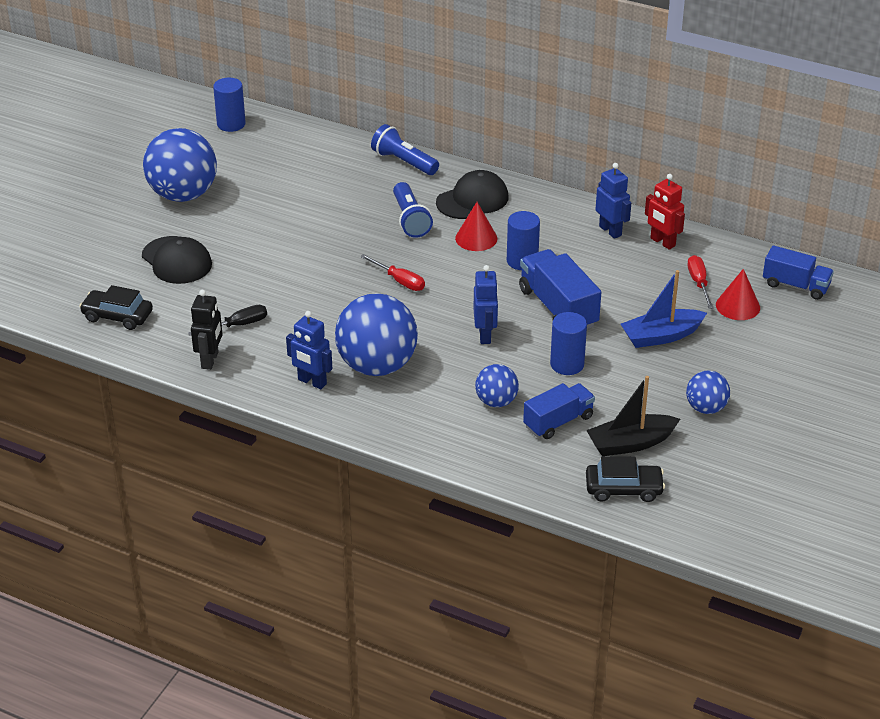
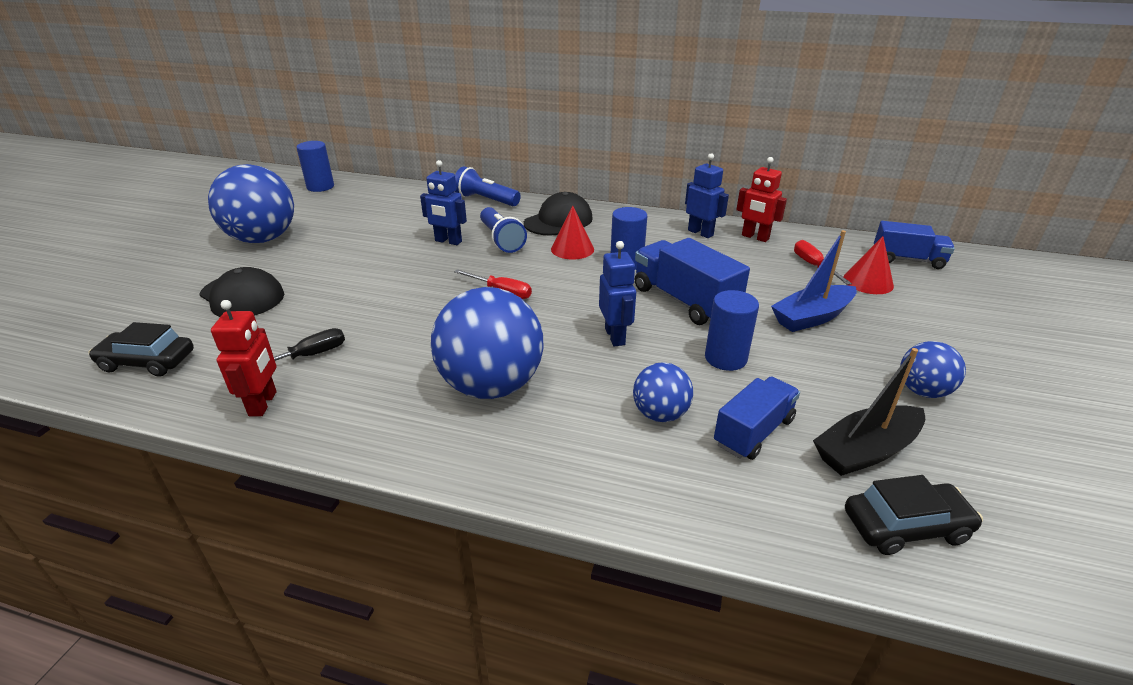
camera: 10 degrees left, 5 degrees down
(210, 360) = (263, 404): black robot -> red robot
(312, 382) = (405, 417): blue robot -> blue robot (448, 241)

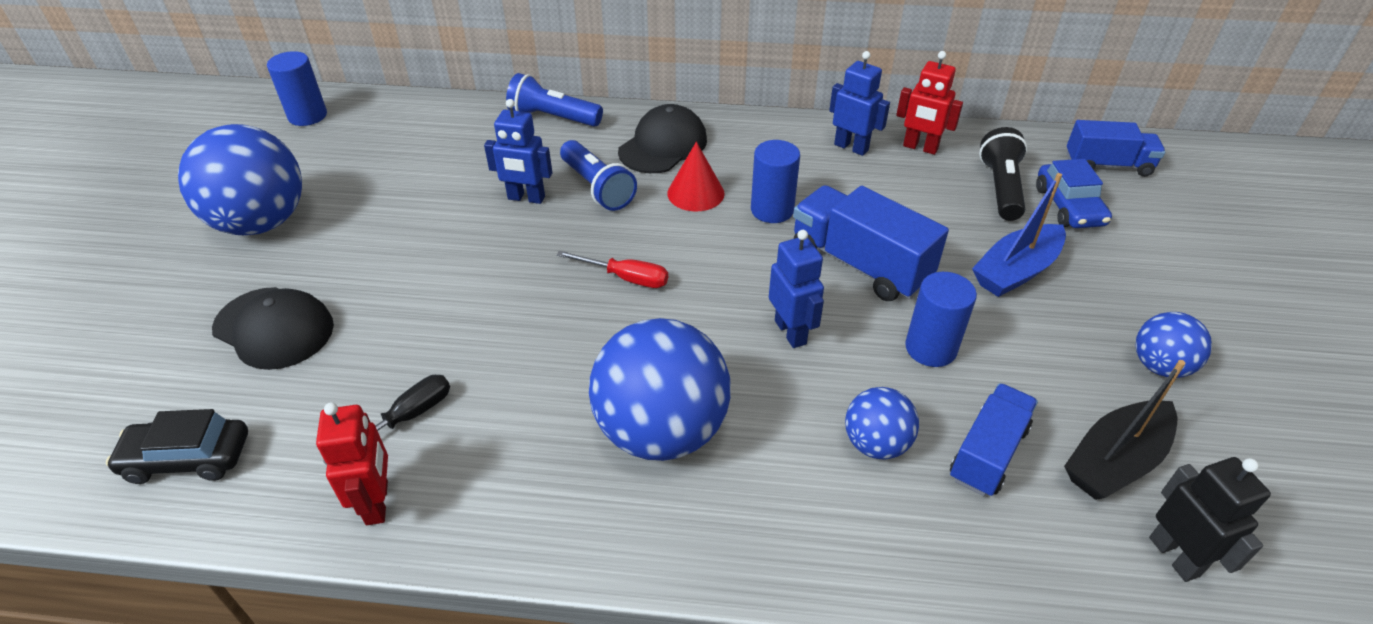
camera: 10 degrees left, 10 degrees up
(813, 266) = (1001, 188): red screwdriver -> black flashlight
(868, 282) = (1069, 206): red cone -> blue car
(905, 526) = (1174, 556): black car -> black robot

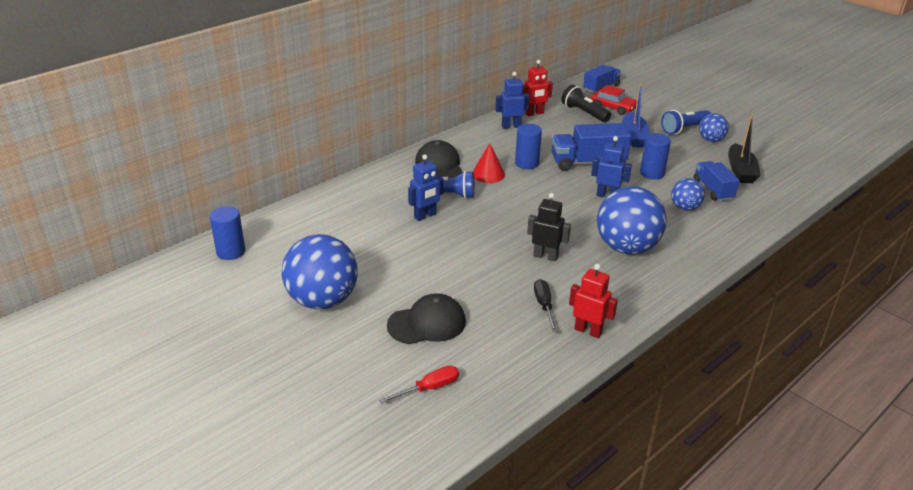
camera: 50 degrees left, 10 degrees down
(187, 458) = (495, 377): black car -> none
(553, 118) = (366, 181): blue flashlight -> blue flashlight (684, 129)
(626, 278) = (523, 216): red screwdriver -> red screwdriver (429, 388)
(1069, 206) = (613, 108): blue car -> red car
(1174, 556) = (785, 183): black robot -> black robot (545, 256)

